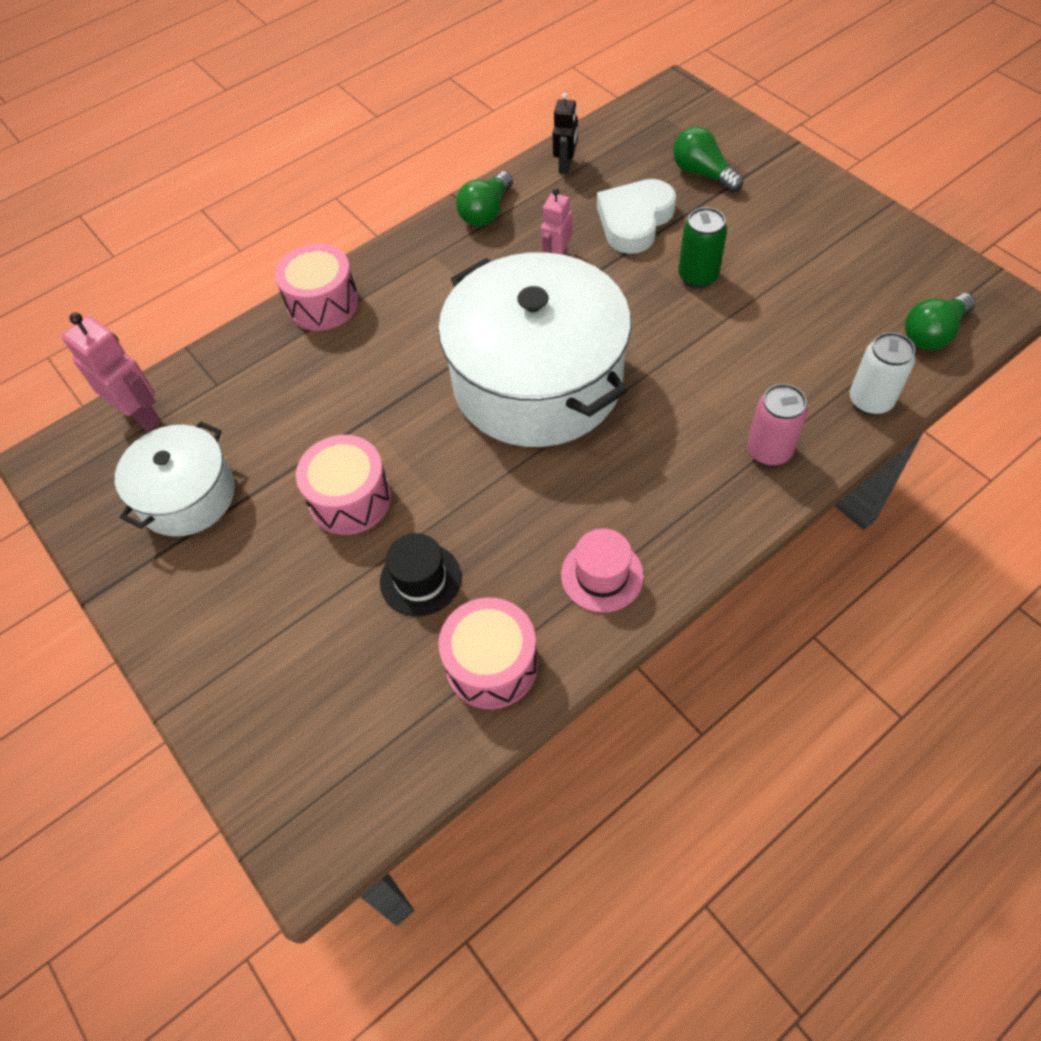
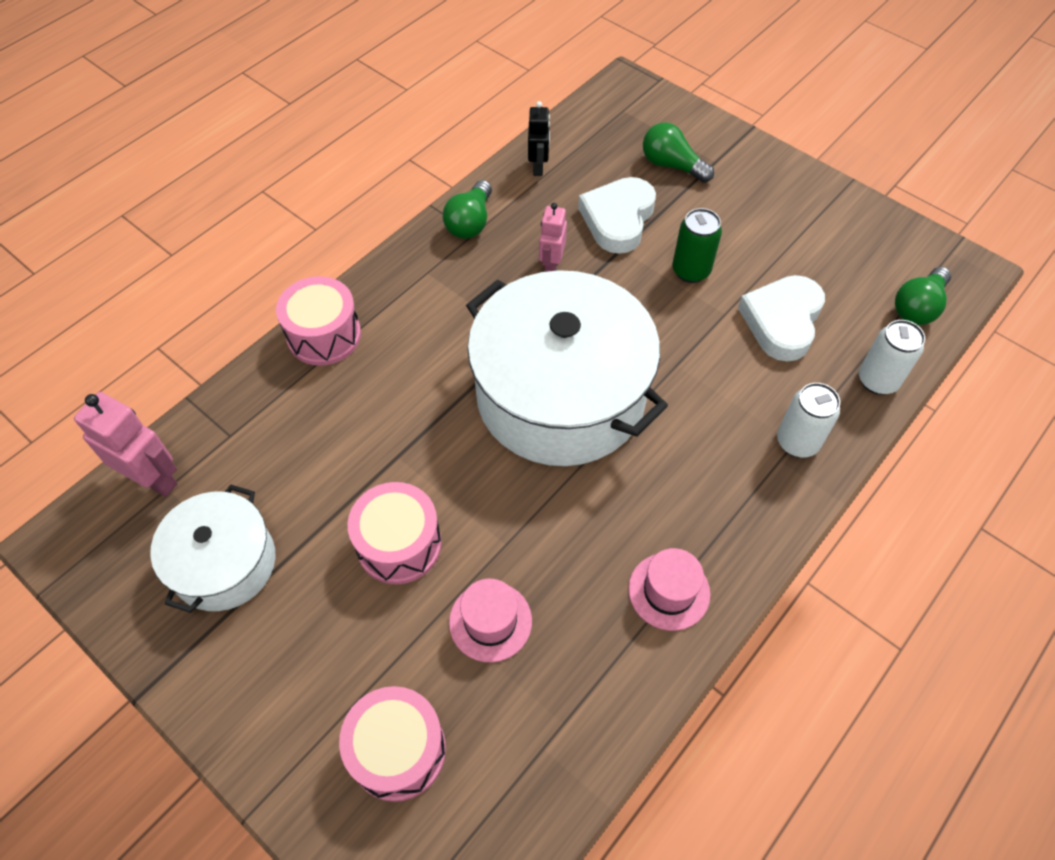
camera: 15 degrees left, 0 degrees up
(420, 579) = (490, 621): black hat -> pink hat
(491, 664) = (582, 702): pink drum -> pink drum (398, 750)
(769, 451) = (797, 442): pink can -> white can
(782, 333) = (782, 321): none -> white heart

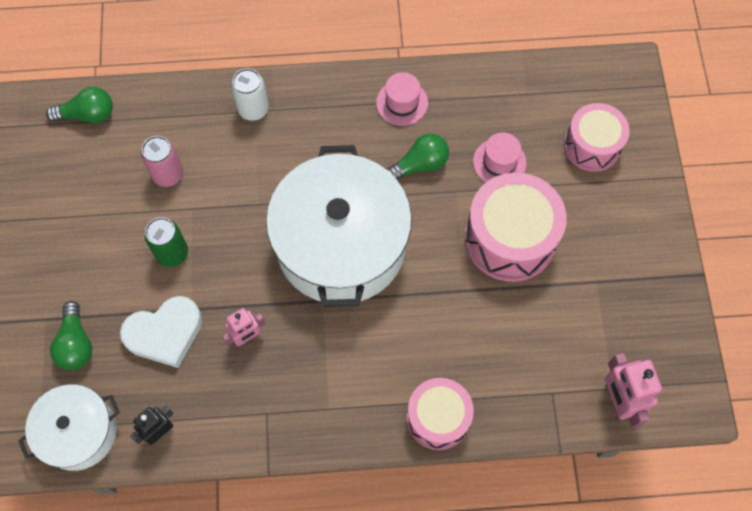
camera: 135 degrees left, 10 degrees up
(224, 563) = (611, 309): white pot -> white pot (79, 432)
(399, 544) = (510, 238): pink drum -> pink drum, size x1.55
(470, 222) = (258, 425): green light bulb -> green light bulb (419, 165)
(782, 321) = (168, 174): white heart -> pink can
(877, 380) = (169, 100): white can -> none

